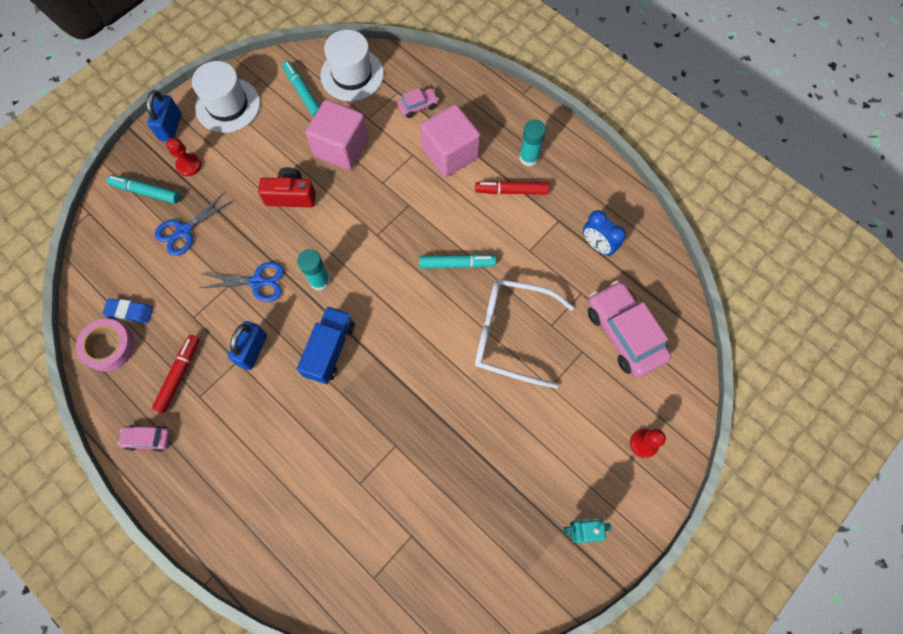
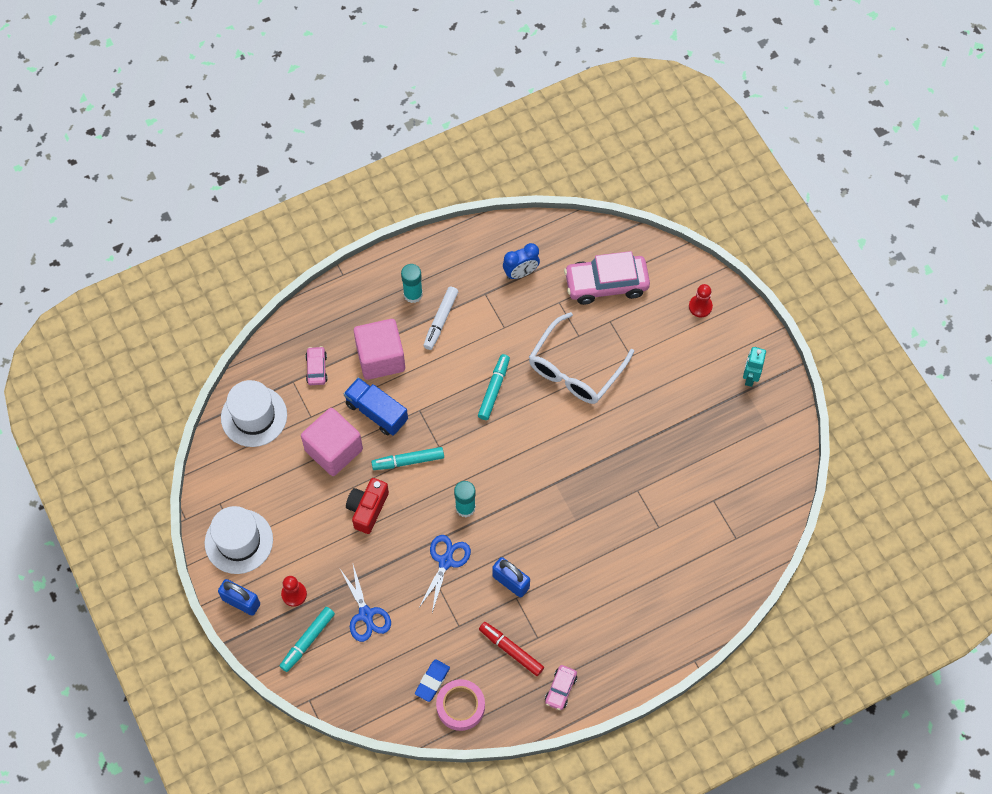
camera: 70 degrees left, 5 degrees down
(303, 93) = (255, 467): turquoise marker -> turquoise marker (408, 461)
(330, 349) = (534, 517): blue truck -> blue truck (376, 412)
(512, 191) = (441, 320): red marker -> white marker

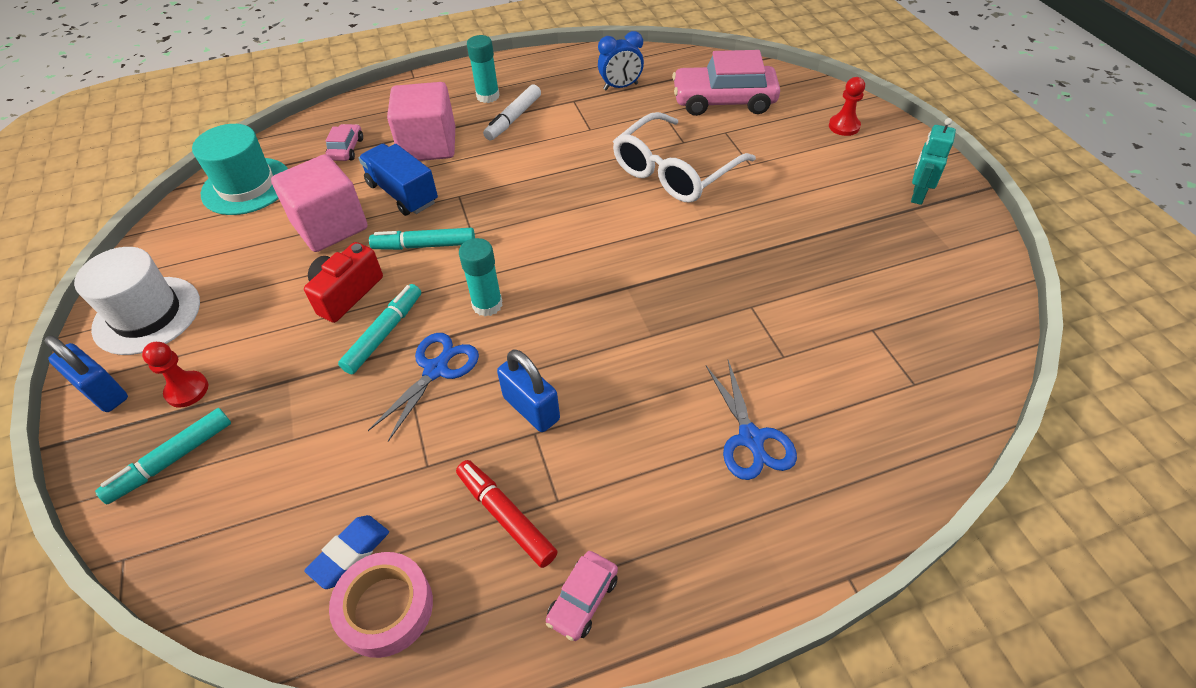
camera: 10 degrees right, 15 degrees down
(254, 416) = (246, 186): white hat -> turquoise hat
(366, 614) = (282, 431): blue scissors -> blue scissors (751, 438)
(493, 390) = (562, 183): turquoise marker -> turquoise marker (383, 334)

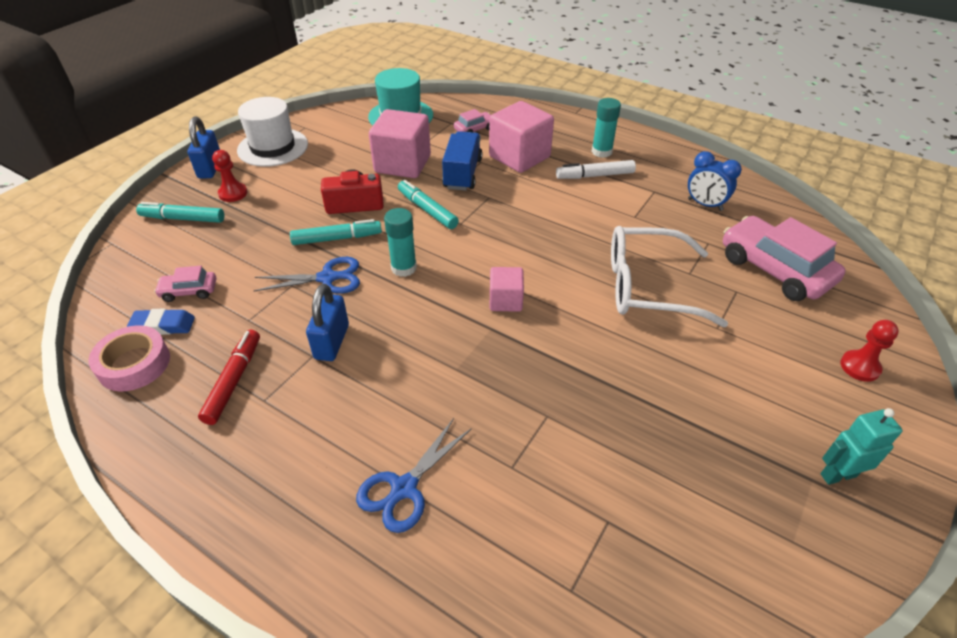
camera: 50 degrees right, 5 degrees down
(582, 599) = (191, 460): pink car -> pink car (189, 291)
(604, 260) = (505, 301): none -> pink cube

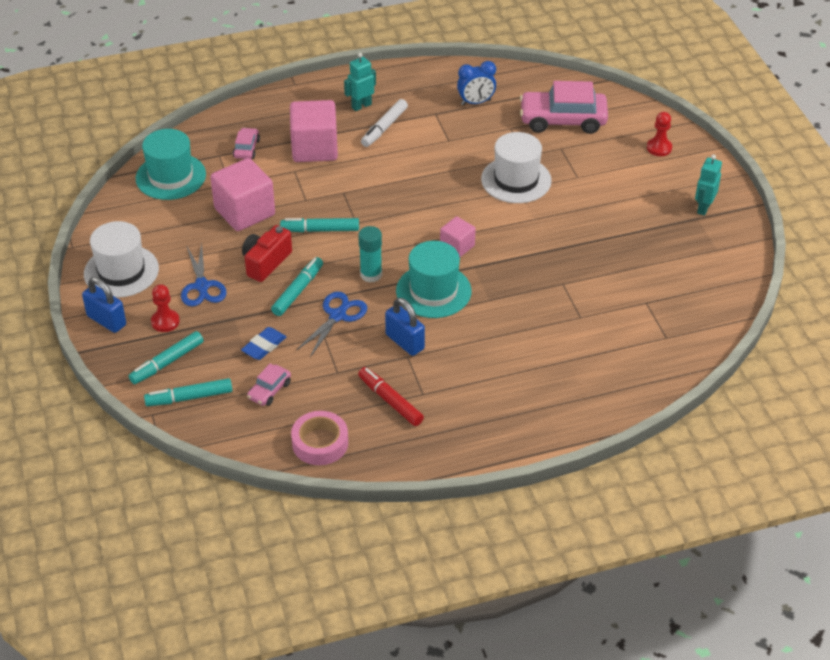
camera: 50 degrees left, 0 degrees up
(146, 252) = (190, 398): none -> turquoise marker
(163, 325) = (294, 416): blue eraser -> blue eraser (264, 346)
(404, 488) = (550, 365): blue scissors -> blue scissors (202, 286)
(425, 320) = (433, 291): none -> turquoise hat
(462, 174) = (298, 188): blue truck -> none
(601, 152) = (361, 106): turquoise glue stick -> turquoise robot
(648, 287) = (516, 180): white glasses -> white hat

